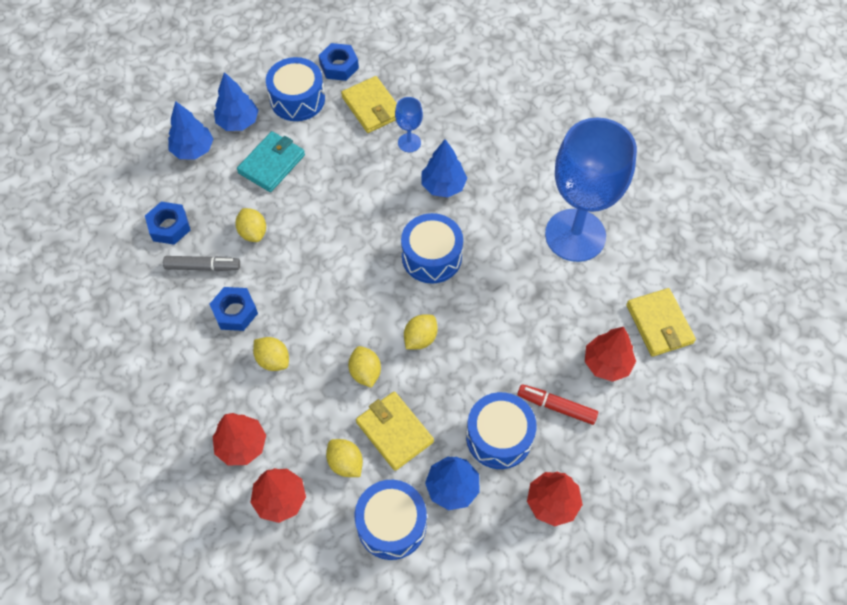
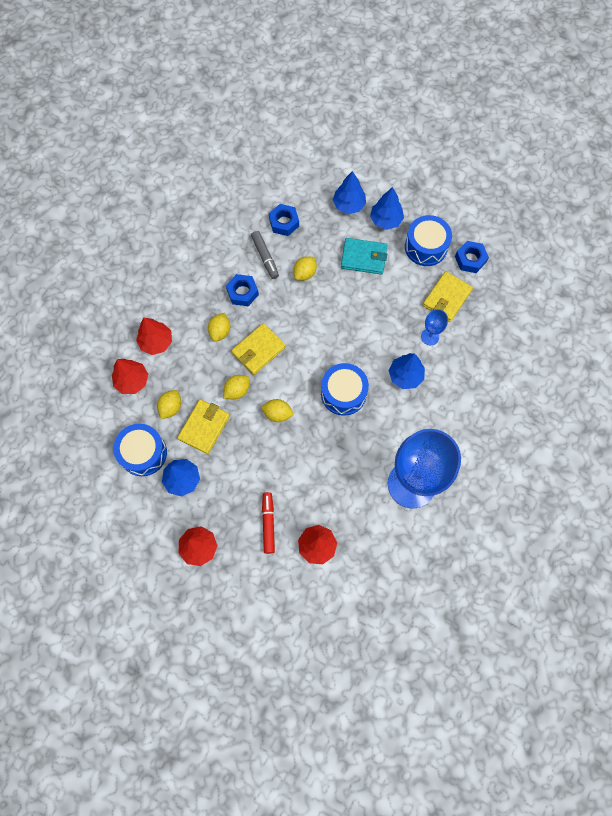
camera: 65 degrees right, 10 degrees up
(499, 437) = (230, 494): blue drum -> none
(659, 324) = (366, 572): yellow wallet -> yellow wallet (258, 350)

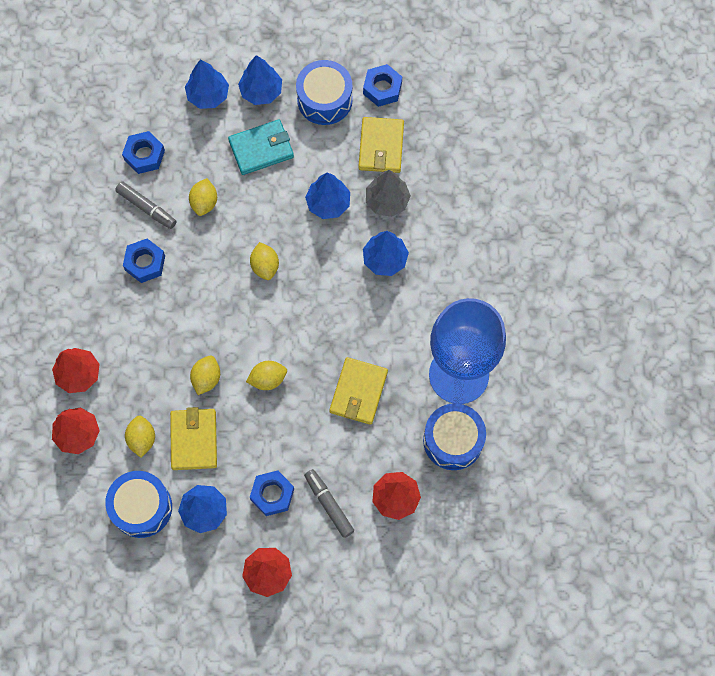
camera: 30 degrees left, 0 degrees up
(220, 331) = (146, 322): yellow lemon -> yellow lemon (265, 266)
(234, 494) = (272, 494): none -> blue nut
(258, 350) = (203, 319): yellow wallet -> yellow wallet (358, 392)
(268, 523) = (329, 504): red marker -> grey marker
(343, 393) = (328, 316): blue drum -> blue drum (453, 440)
(388, 317) = (328, 203): none -> blue tree
(430, 336) = (387, 201): blue goblet -> grey tree

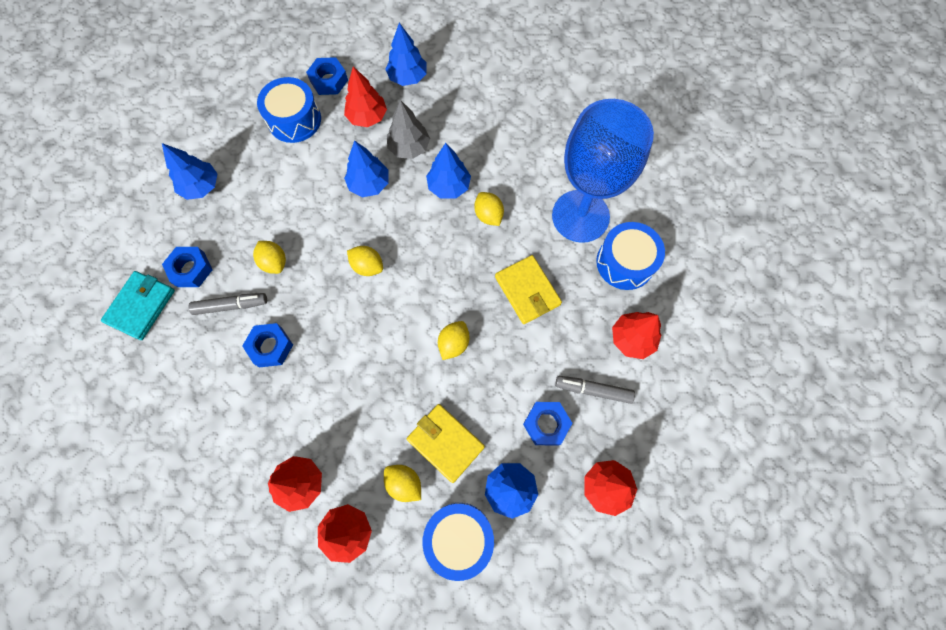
camera: 45 degrees left, 0 degrees up
(206, 378) = (407, 387): yellow lemon -> yellow lemon (488, 215)
(261, 91) = (240, 152): blue tree -> blue tree (407, 77)
(261, 149) = (280, 189): turquoise wallet -> turquoise wallet (141, 306)
(381, 147) = (367, 117): yellow wallet -> red tree

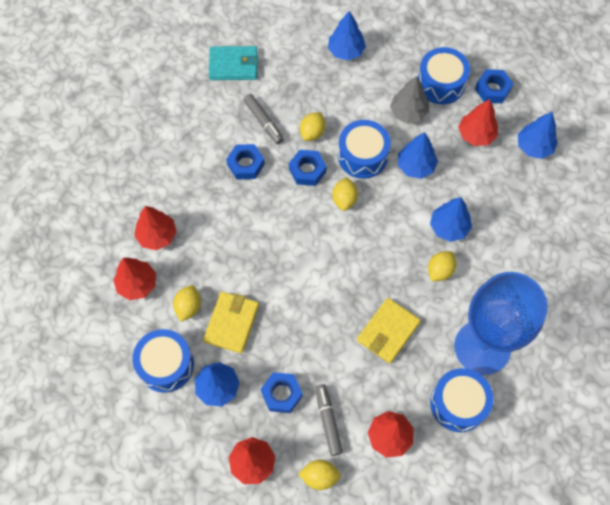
camera: 65 degrees right, 5 degrees down
(191, 269) = (277, 81): blue nut -> blue nut (307, 170)
(330, 226) = (362, 156): none -> blue drum
(409, 148) = (466, 180): grey tree -> grey tree (408, 113)
(454, 343) = (313, 293): yellow lemon -> yellow lemon (319, 476)

